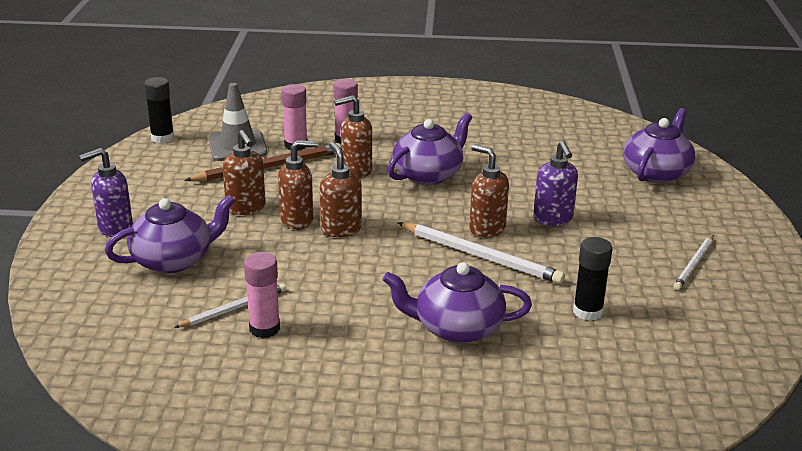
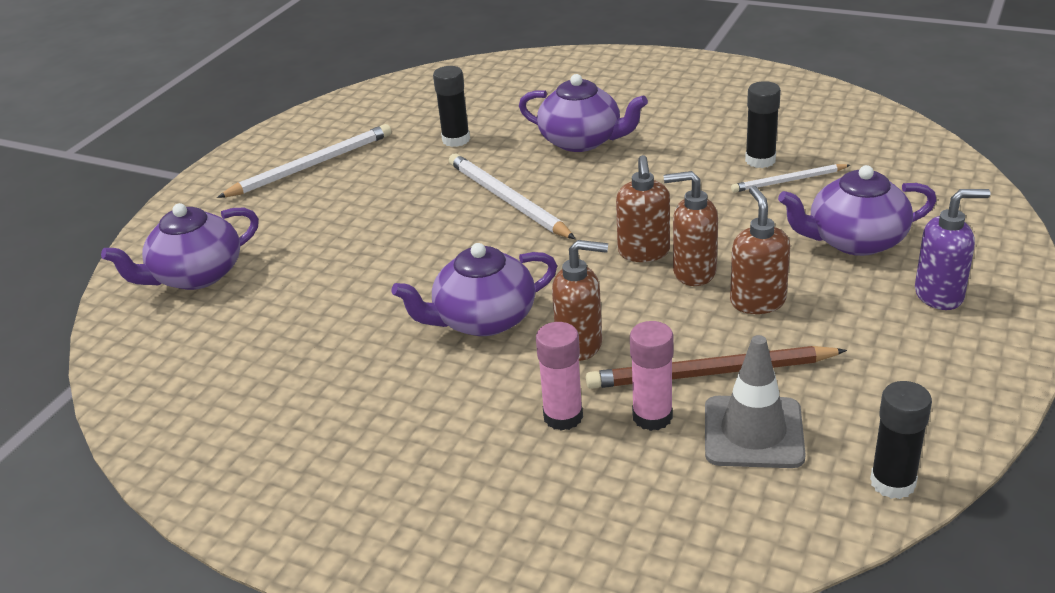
camera: 155 degrees left, 5 degrees up
(264, 328) = (760, 160): pink glue stick -> black glue stick
(486, 229) = (475, 229): brown soap dispenser -> none
(553, 219) = (390, 231): purple soap dispenser -> none
(694, 264) = (311, 166): white pencil -> white pencil, size x1.66

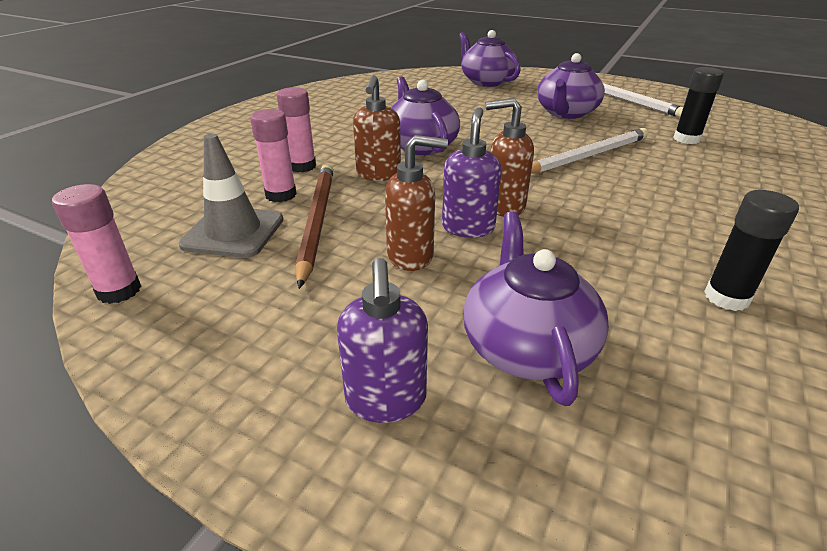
camera: 90 degrees right, 0 degrees up
(582, 141) = (715, 189): purple teapot -> purple teapot (566, 113)
(693, 272) = (468, 227): brown soap dispenser -> purple soap dispenser
(789, 181) = (676, 314): white pencil -> none
(892, 483) = (119, 291): black glue stick -> pink glue stick

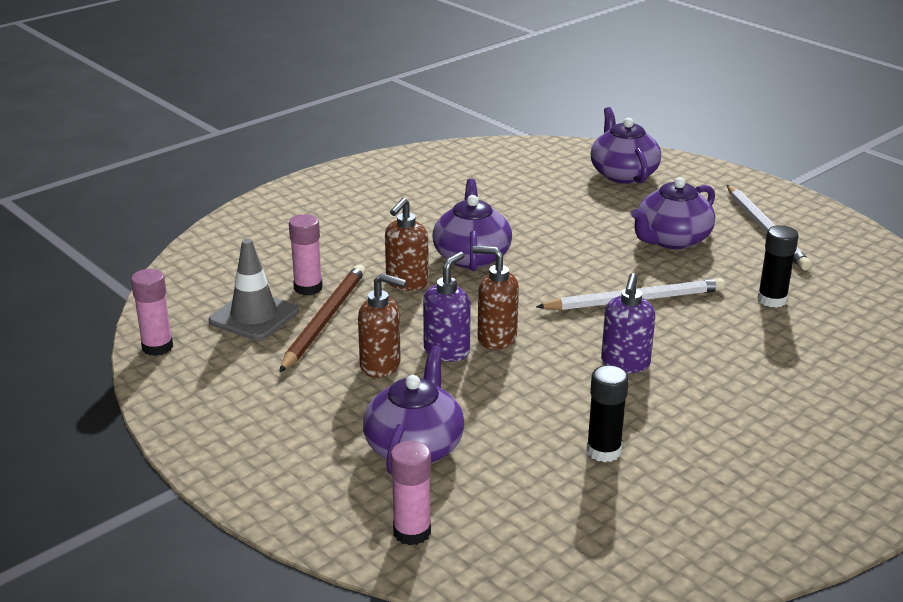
camera: 20 degrees right, 5 degrees down
(302, 166) = (342, 260): pink glue stick -> pink glue stick (412, 532)
(386, 400) = (298, 454): purple soap dispenser -> purple soap dispenser (625, 364)

